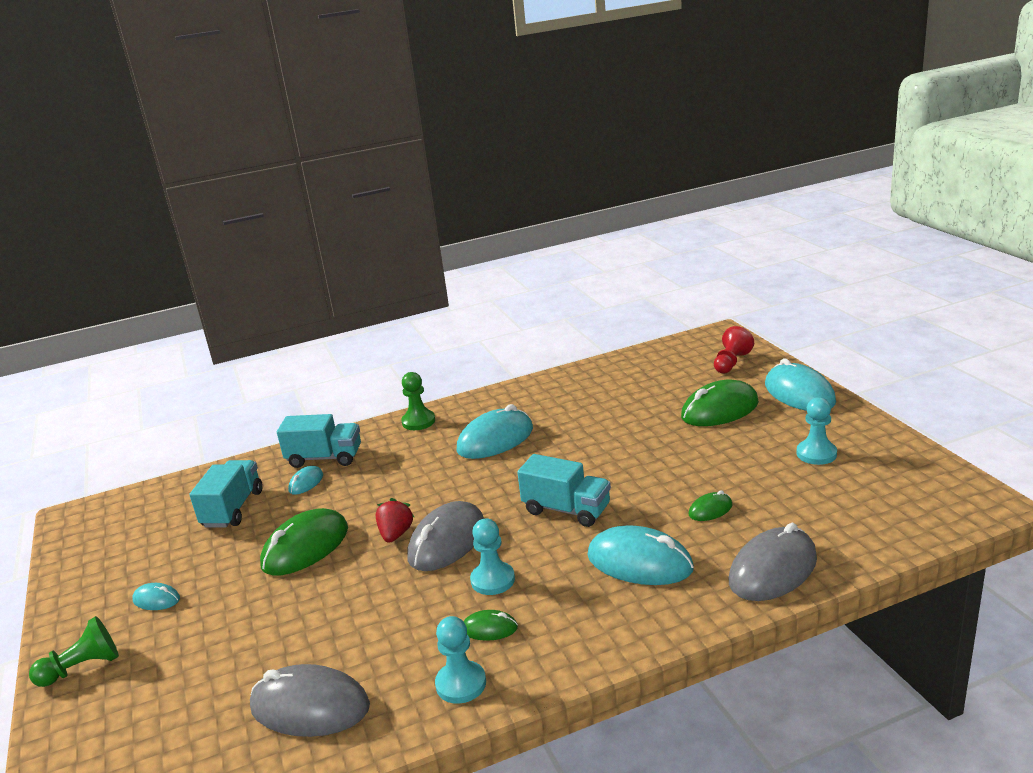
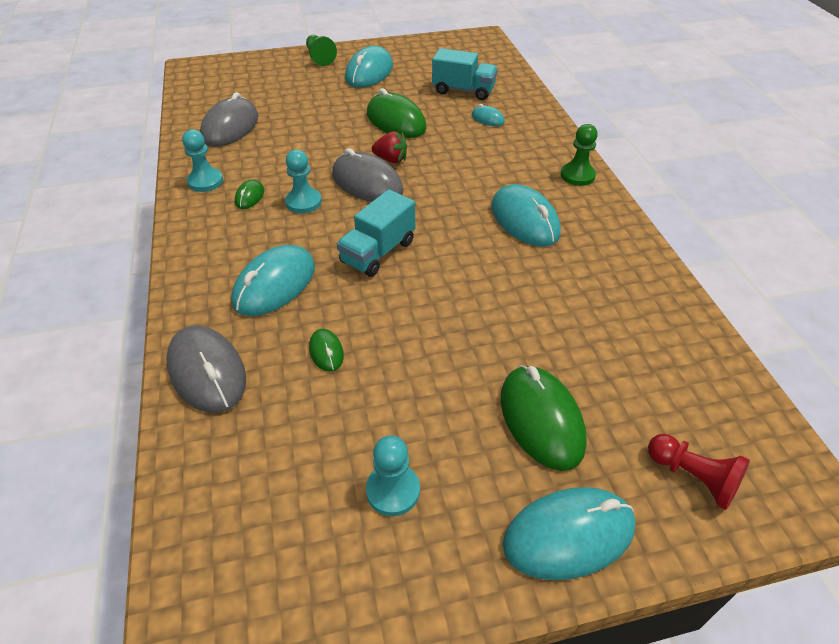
camera: 95 degrees right, 20 degrees up
(156, 600) = (369, 72): turquoise mouse -> turquoise mouse, size x2.05
(325, 458) = (525, 126): turquoise truck -> none

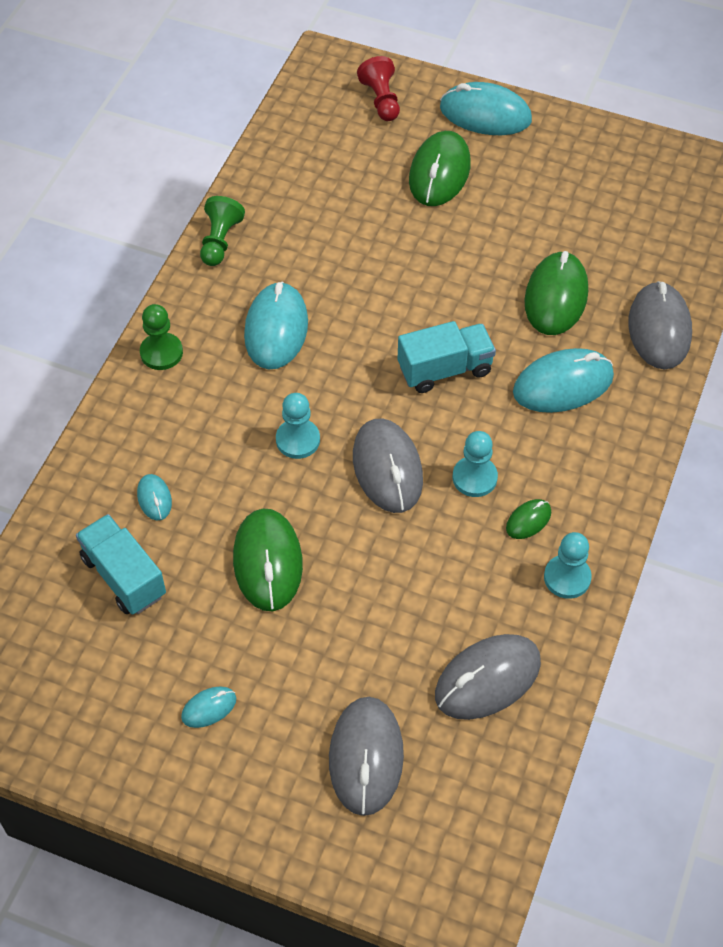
camera: 145 degrees left, 10 degrees up
(277, 85) = (366, 757): none -> grey mouse
(320, 58) = (249, 807): green pawn -> green pawn (220, 241)
(326, 352) = (556, 297): green mouse -> green mouse, size x2.05
(369, 72) = (209, 708): turquoise mouse -> turquoise mouse, size x0.49
(391, 159) = (331, 492): red strawberry -> none
(393, 490) = (571, 185): turquoise pawn -> turquoise pawn (298, 440)

